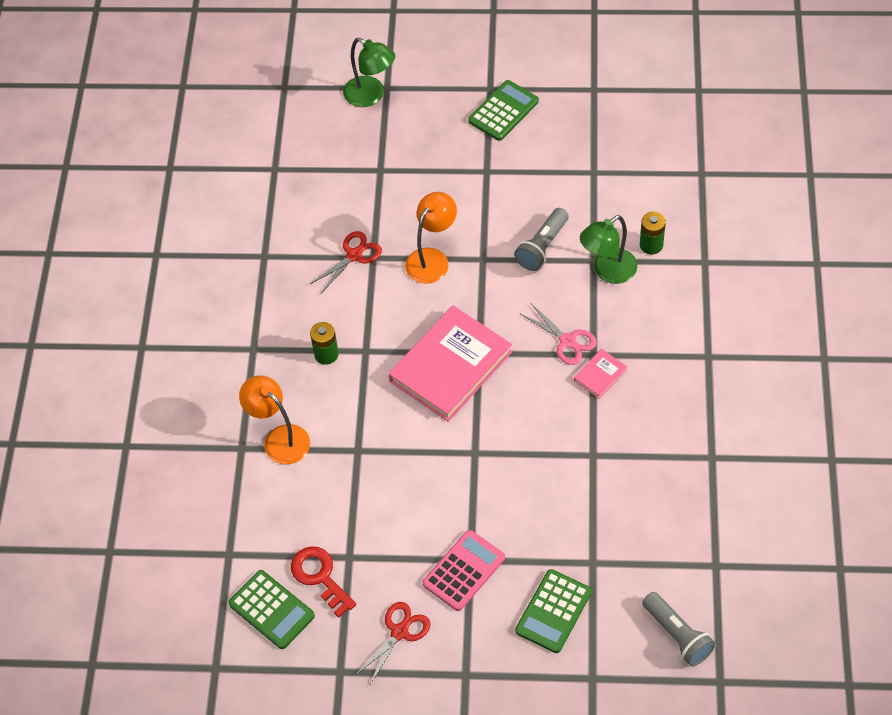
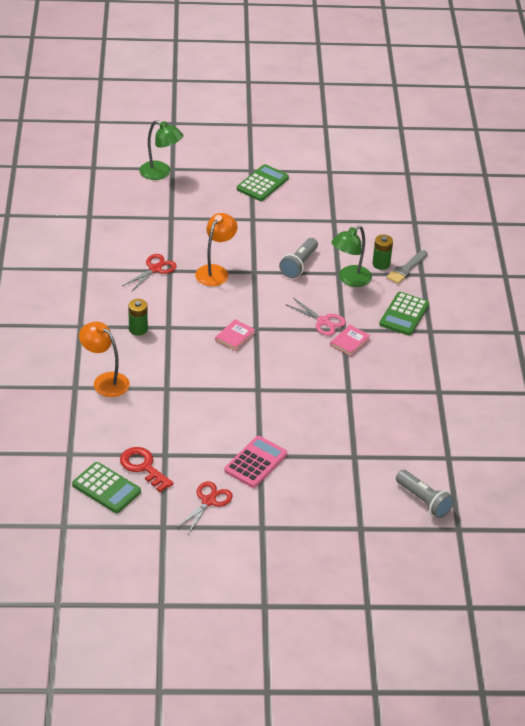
camera: 10 degrees left, 15 degrees down
(450, 366) = (235, 336): pink book -> pink book, size x0.43
(553, 611) = (327, 487): green calculator -> green calculator (404, 314)
(684, 253) = (406, 269): none -> grey brush

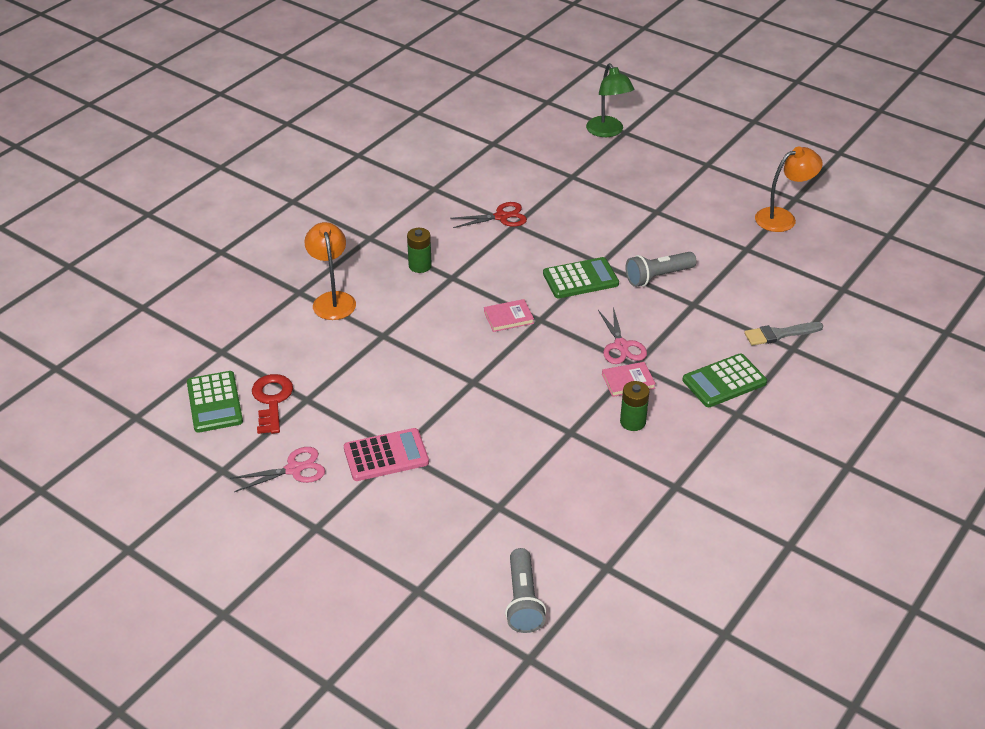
camera: 40 degrees right, 0 degrees up
(208, 501) = (294, 469): red scissors -> pink scissors
(215, 271) = (560, 245): orange lamp -> orange lamp (783, 217)
(262, 183) = (705, 182): green calculator -> green calculator (580, 279)
(350, 280) = (699, 316): green lamp -> none
(381, 264) = (754, 316): green battery -> green battery (633, 422)

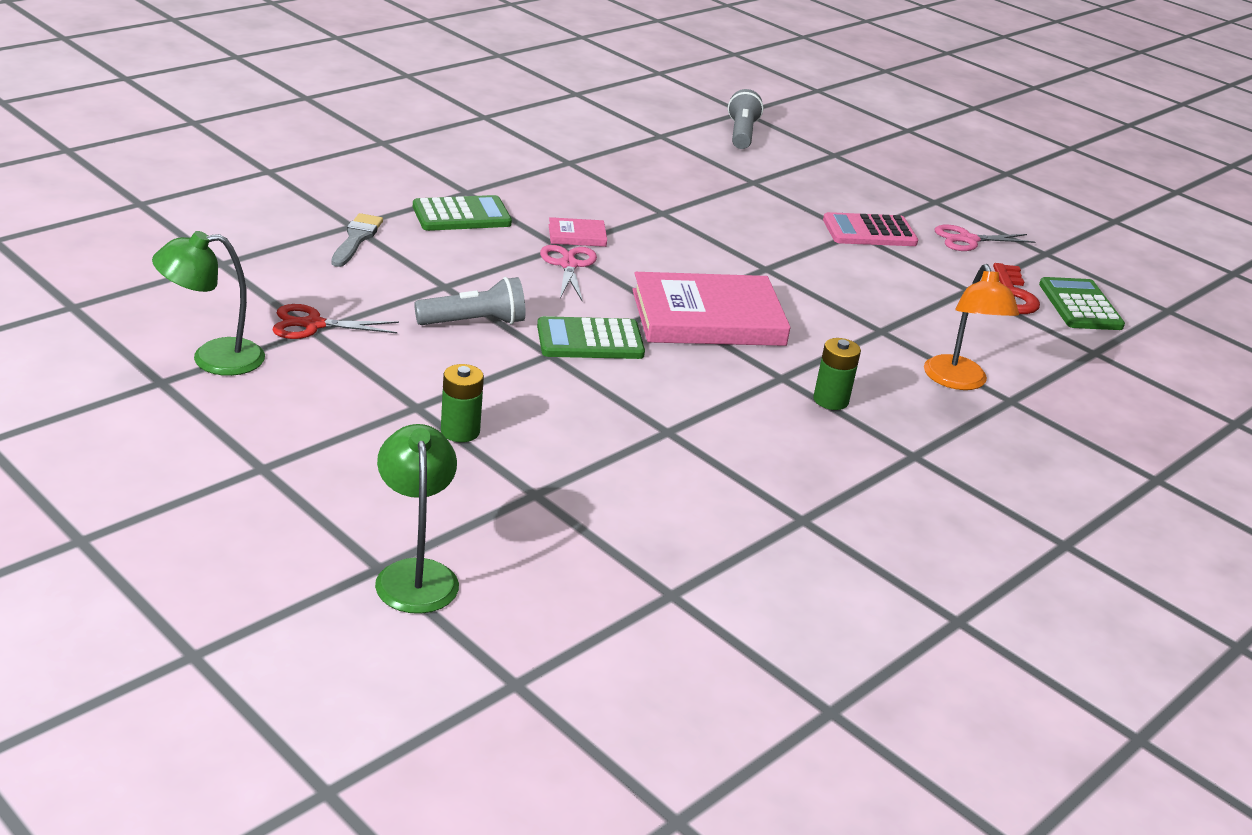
camera: 175 degrees left, 10 degrees down
(501, 217) = (687, 446): red scissors -> red scissors (312, 325)
(508, 317) = (708, 318): pink book -> pink book, size x2.33
(633, 422) = (589, 206): green battery -> green battery (460, 431)
(779, 334) = (356, 239): grey brush -> grey brush turned 75 degrees counterclockwise
(783, 217) = (213, 358): orange lamp -> green lamp

